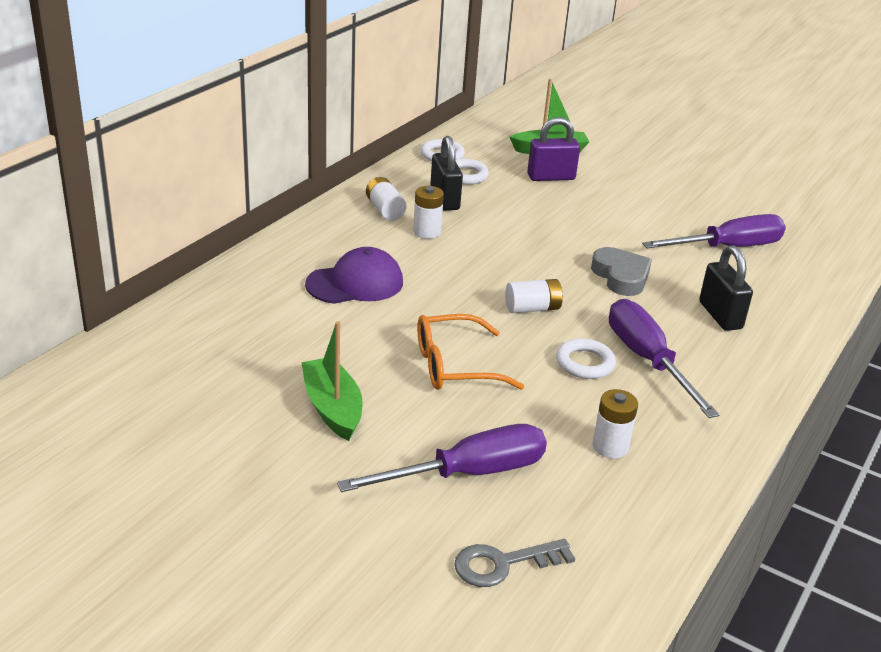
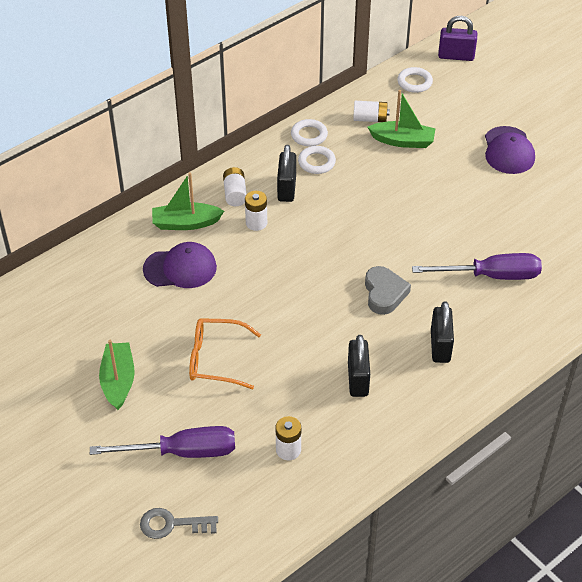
camera: 20 degrees right, 15 degrees up
(338, 241) = (186, 223): none -> green boat
(532, 308) = (298, 315): white battery -> white battery (370, 119)
(551, 177) = (387, 173): purple padlock -> purple padlock (456, 56)
(585, 363) = (310, 373): white ring -> white ring (414, 82)
(647, 360) = (357, 379): purple screwdriver -> black padlock
(666, 149) = (508, 150): none -> purple cap

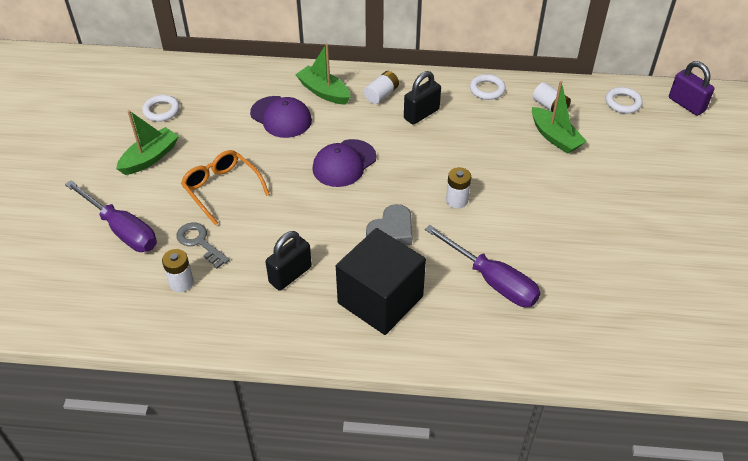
camera: 45 degrees right, 0 degrees up
(172, 524) = (54, 268): grey key -> grey key (199, 242)
(256, 223) = (369, 122): white battery -> white battery (457, 200)
(316, 162) = (467, 110): white ring -> white ring (161, 110)
(440, 346) = (380, 299): black padlock -> black cube
(508, 150) = (637, 200): purple cap -> purple cap (344, 163)

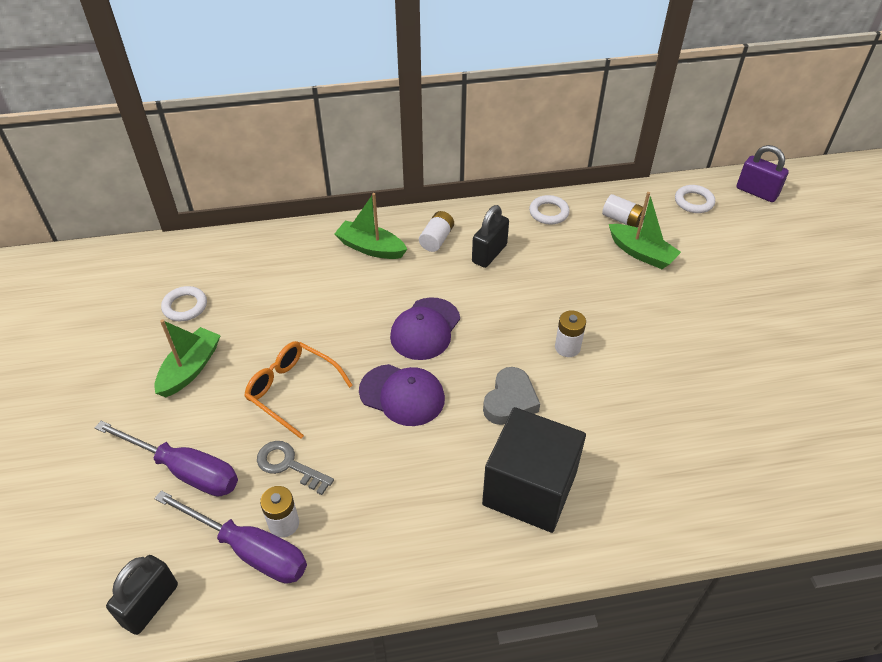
camera: 15 degrees left, 0 degrees up
(281, 117) = (332, 287): purple cap -> purple cap (402, 395)
(290, 275) = (413, 482): black padlock -> black padlock (150, 604)
(492, 280) = (643, 435): purple screwdriver -> purple screwdriver (249, 550)

